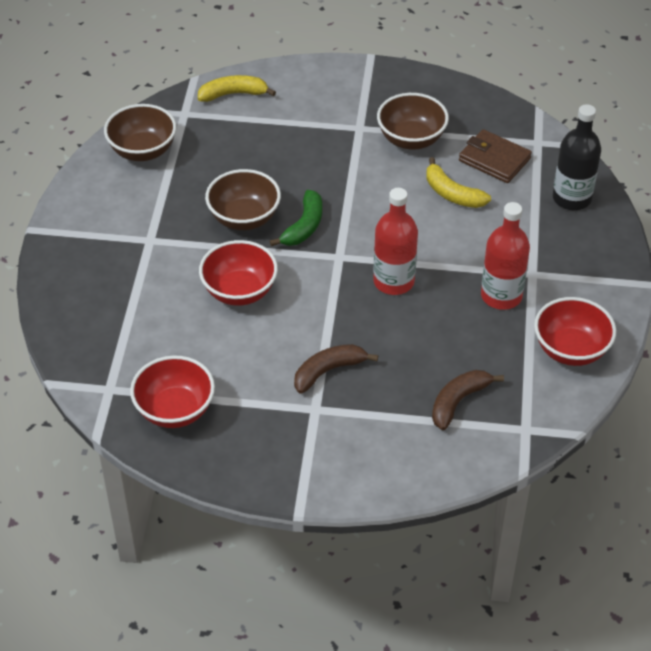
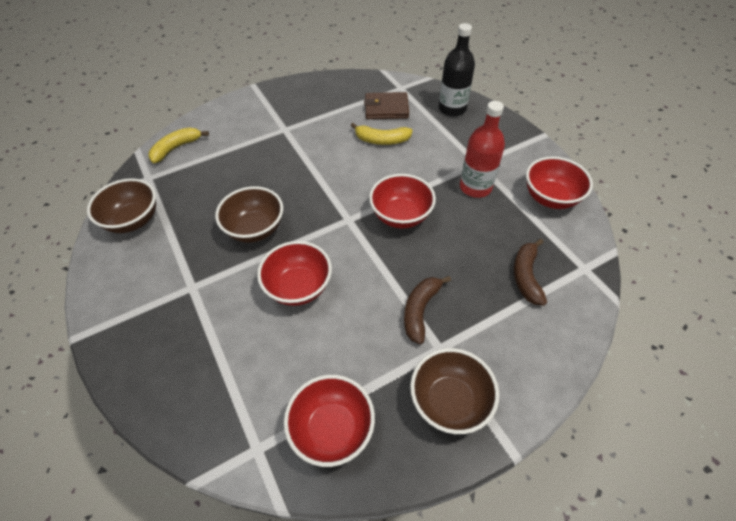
camera: 35 degrees left, 5 degrees up
(304, 226) = (304, 212): green banana -> none
(393, 281) = (401, 216): red bottle -> red bowl
(411, 139) = (324, 121): brown bowl -> brown bowl (449, 401)

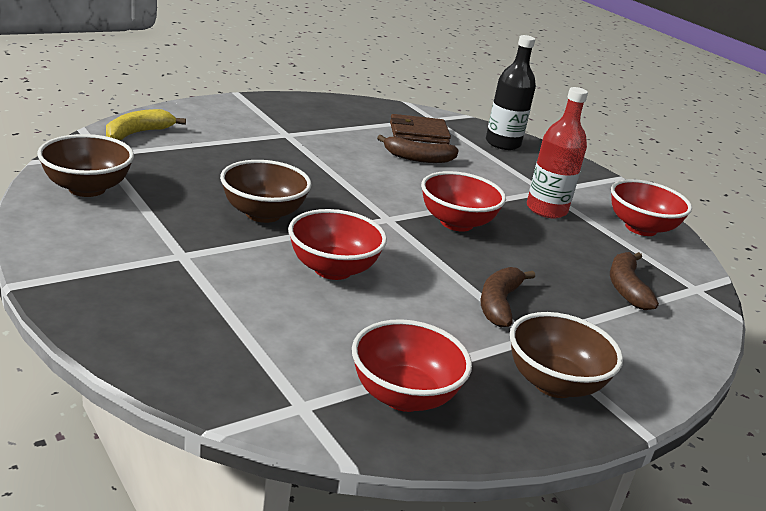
camera: 10 degrees left, 25 degrees down
(382, 140) = (418, 158): yellow banana -> brown banana

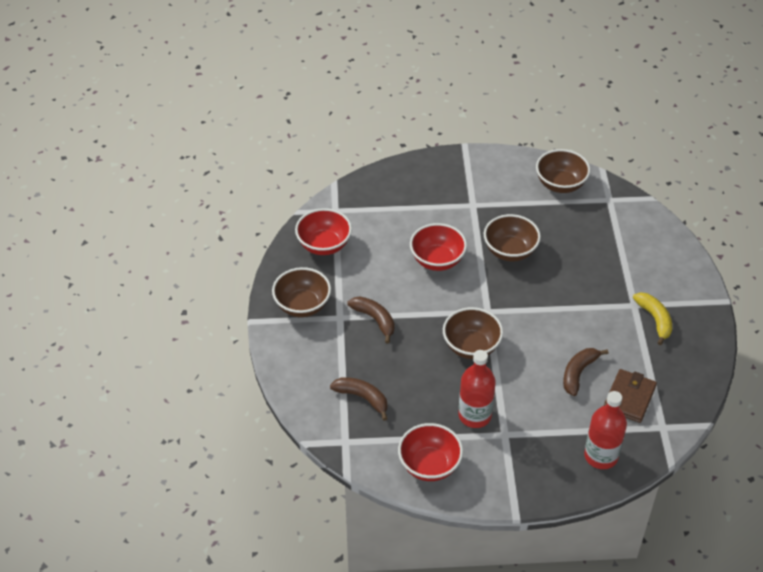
camera: 125 degrees right, 20 degrees up
(138, 133) = (642, 223): yellow banana -> yellow banana (654, 320)
(456, 223) = (471, 346): red bowl -> brown bowl
(503, 143) = (601, 456): black bottle -> red bottle

